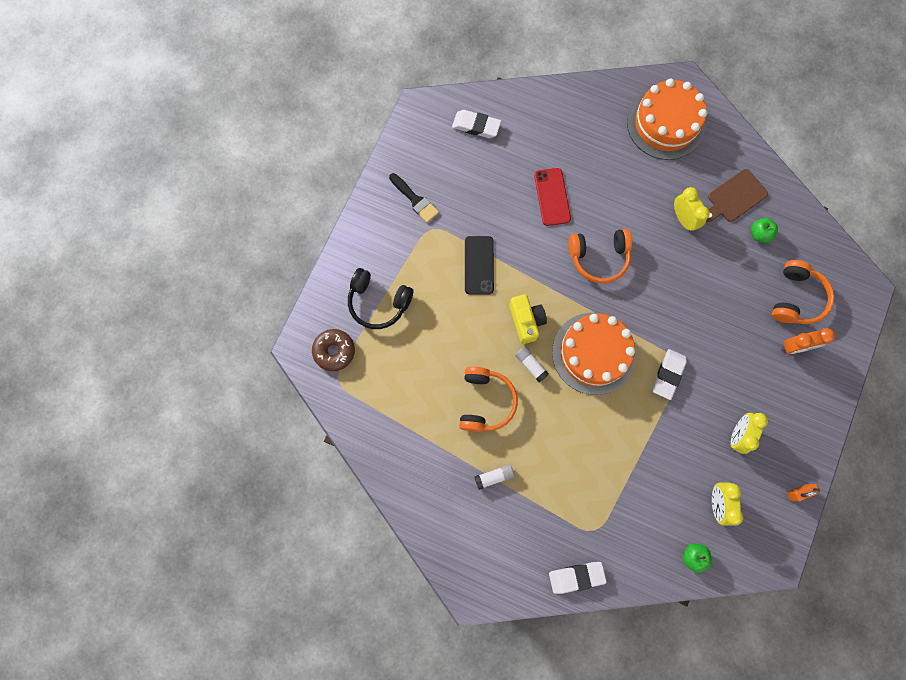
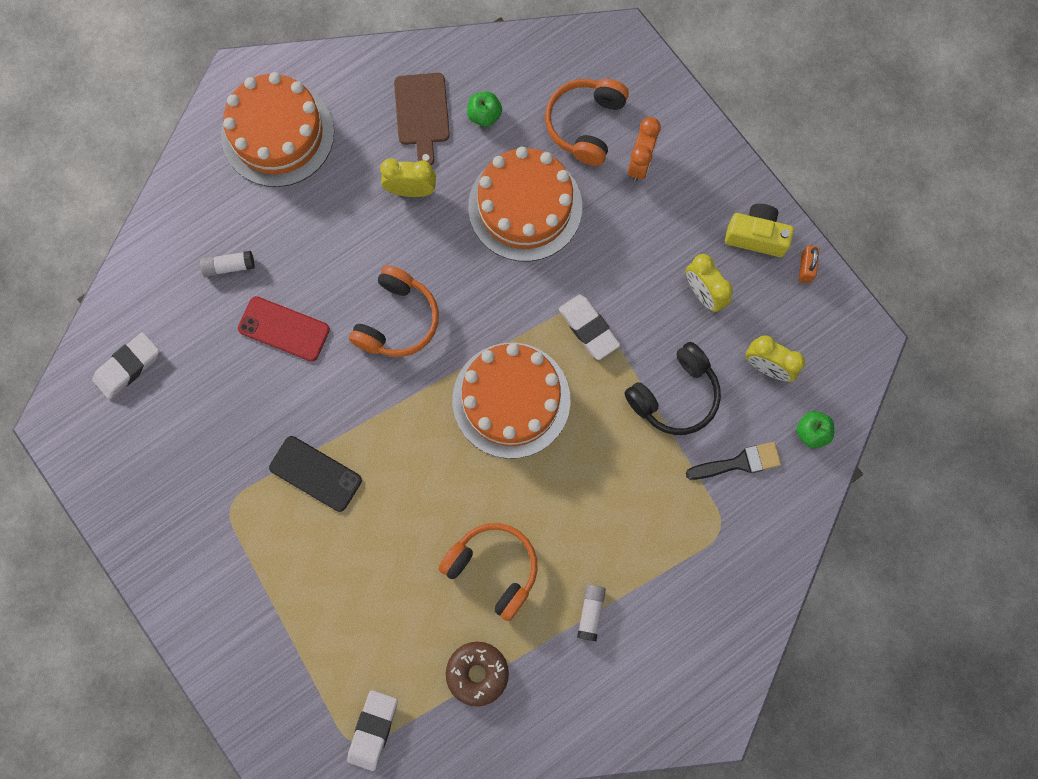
camera: 60 degrees left, 0 degrees up
(334, 351) = (314, 727): brown donut -> brown donut (477, 673)
(378, 302) = (285, 631): black headphones -> black headphones (675, 395)
(415, 200) = (177, 504): black brush -> black brush (739, 462)
(526, 321) = (423, 458): yellow camera -> yellow camera (756, 236)
(531, 365) = (481, 485): white glue stick -> white glue stick (229, 266)
(576, 577) = (762, 583): white eraser -> white eraser (373, 730)
(718, 292) = (525, 207): none -> orange cake
(796, 298) = (585, 124): orange headphones -> orange headphones turned 120 degrees counterclockwise

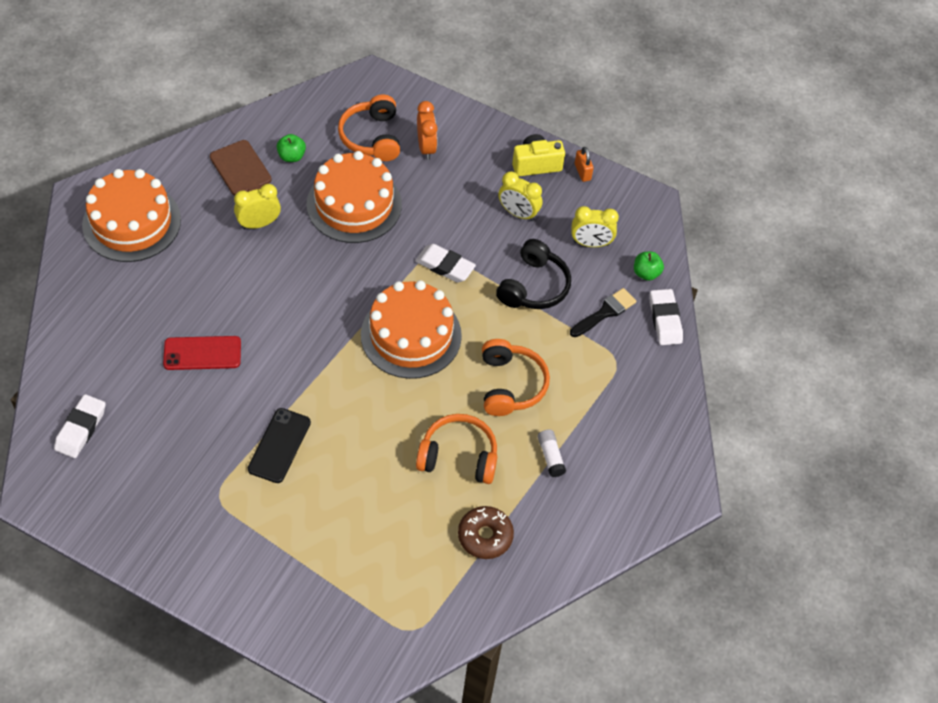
camera: 30 degrees left, 20 degrees down
(229, 266) = (134, 326): white glue stick -> none
(315, 474) = (279, 445): black phone -> black phone turned 75 degrees counterclockwise
(373, 730) = (422, 613): white eraser -> white eraser (665, 320)
(397, 320) = (292, 314): orange headphones -> orange headphones (510, 385)

